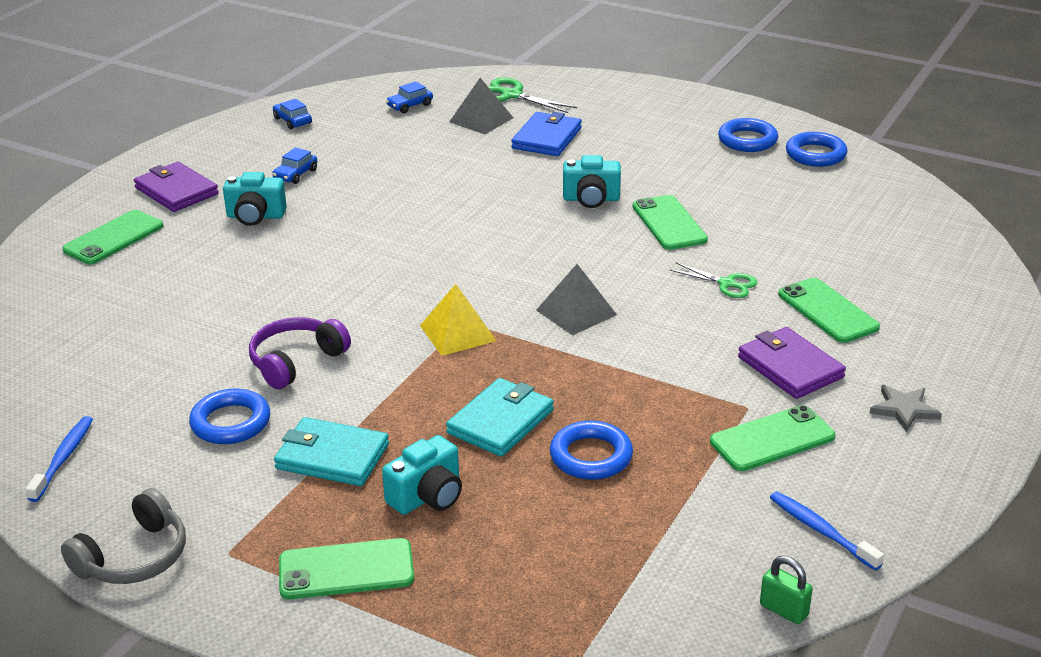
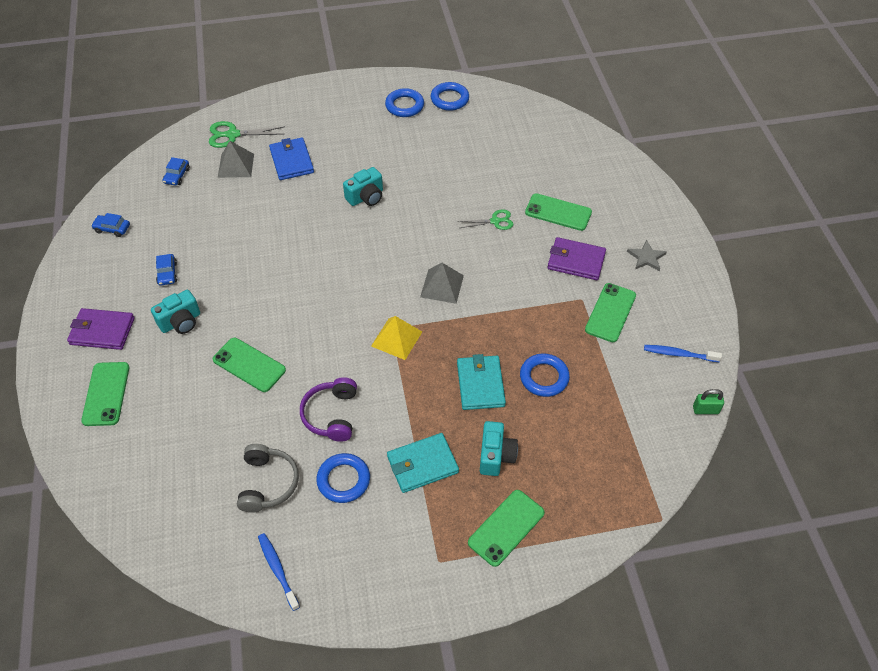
camera: 40 degrees left, 20 degrees up
(134, 557) = (395, 600): grey headphones -> grey headphones (268, 483)
(669, 223) = (425, 193): green phone -> green phone (249, 365)

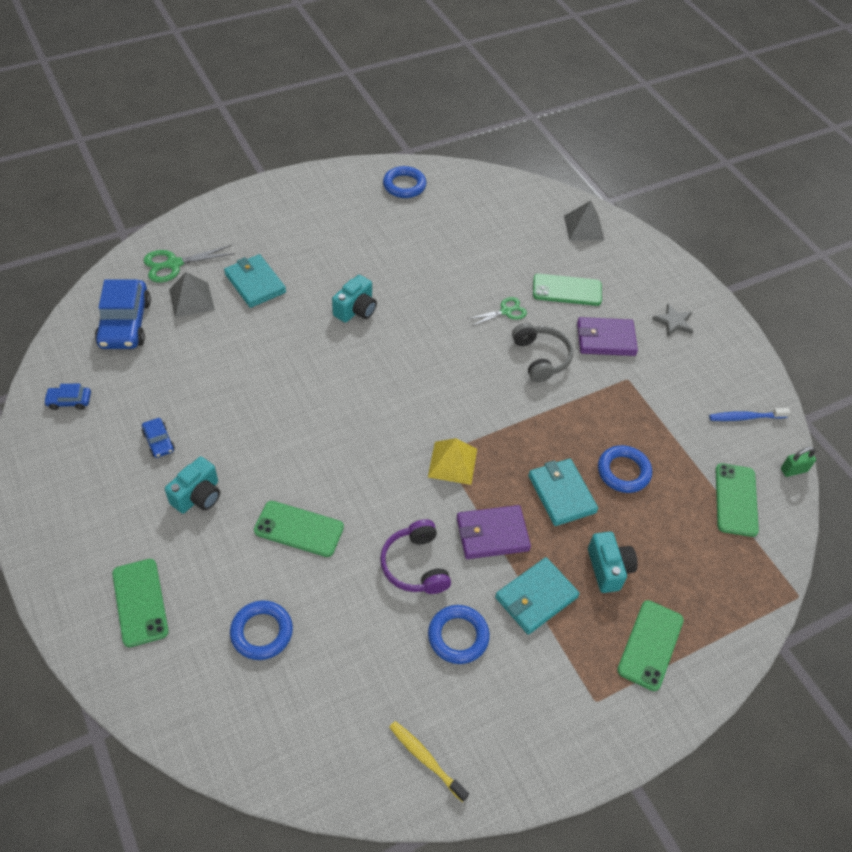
camera: 20 degrees left, 0 degrees up
(102, 331) = (105, 527): purple wallet -> purple wallet (492, 534)
(177, 176) = (125, 324): blue car -> blue car, size x2.09
(268, 483) = (375, 661): grey headphones -> grey headphones (541, 358)
(278, 570) = (426, 760): blue toothbrush -> yellow toothbrush
(292, 161) = (255, 283): blue wallet -> turquoise wallet
(404, 106) = (358, 200): blue ring -> blue ring (261, 632)
(442, 286) = (478, 394): grey pyramid -> grey pyramid (584, 227)
(610, 312) = (662, 387): green phone -> green phone (736, 500)

